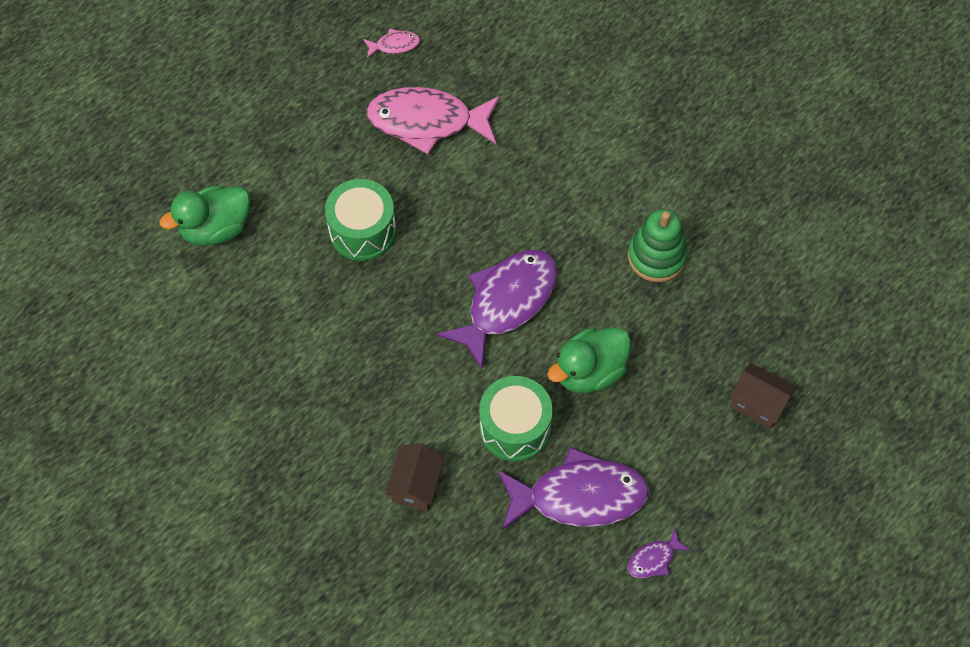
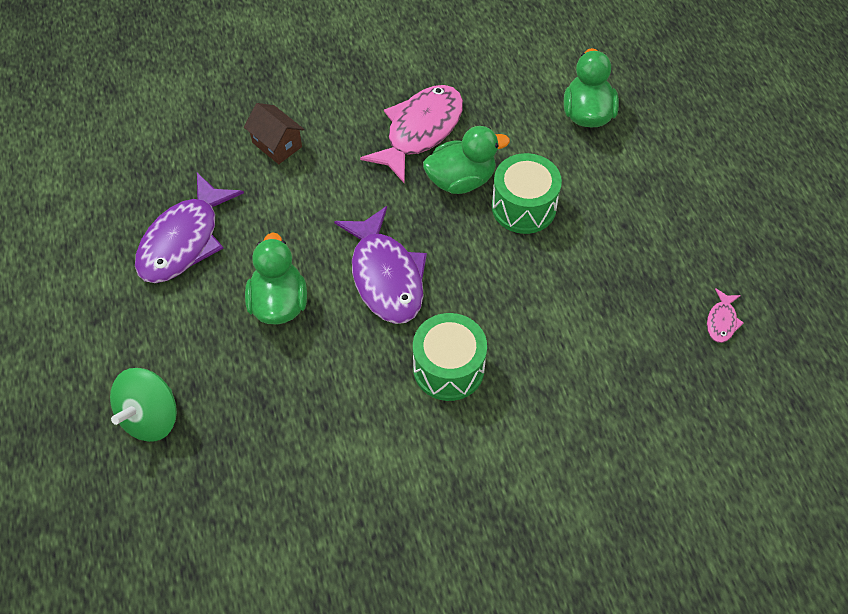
camera: 120 degrees right, 5 degrees down
(362, 296) = (461, 180): none -> green duck
(427, 121) = (614, 306): pink fish -> pink fish (420, 131)
(515, 428) = (272, 226): green drum -> green drum (448, 368)
(654, 559) = (96, 263): purple fish -> none
(656, 256) = (349, 420): green stacking toy -> none
(758, 403) = (151, 417): brown house -> green spinning top

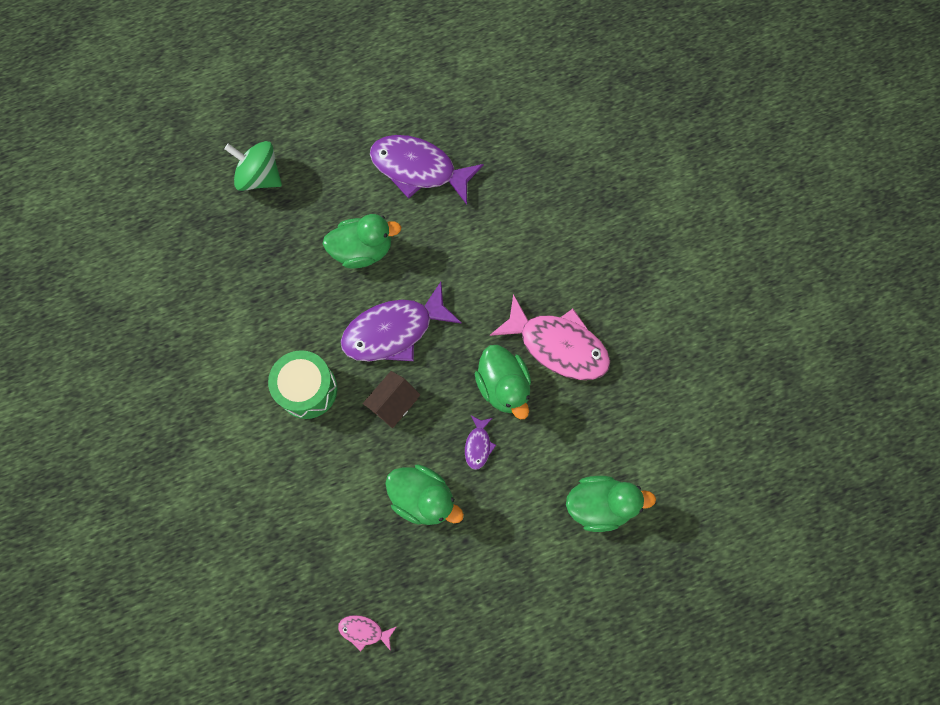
camera: 85 degrees right, 15 degrees up
(277, 145) = (527, 224): brown house -> brown house (393, 404)
(523, 207) = (478, 445): green drum -> purple fish
(579, 259) = (423, 498): none -> green duck

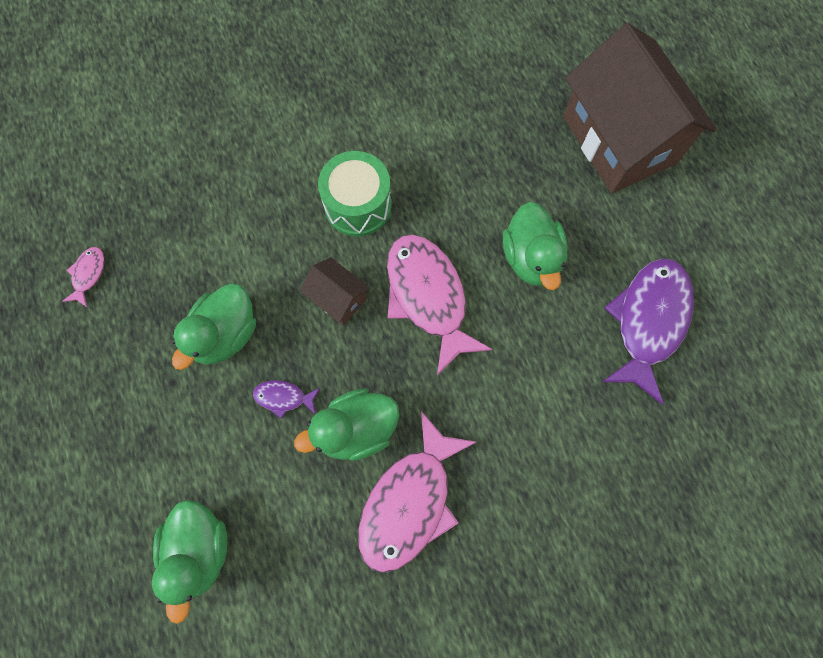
camera: 90 degrees right, 0 degrees up
(260, 177) = (619, 140): green spinning top -> brown house
(394, 330) = (428, 297): purple fish -> pink fish

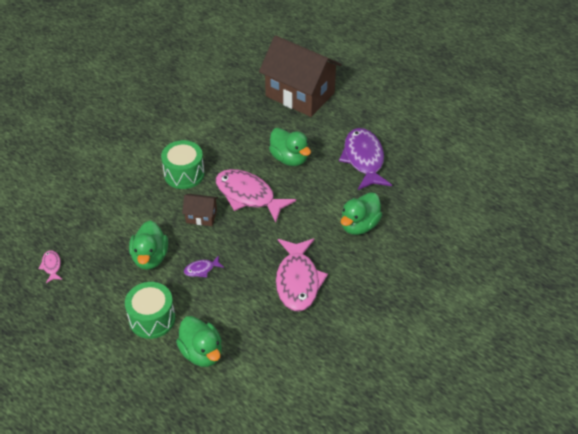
camera: 30 degrees left, 25 degrees down
(167, 447) = (152, 319): none -> green drum
(356, 429) = (249, 265): green duck -> green duck (359, 225)

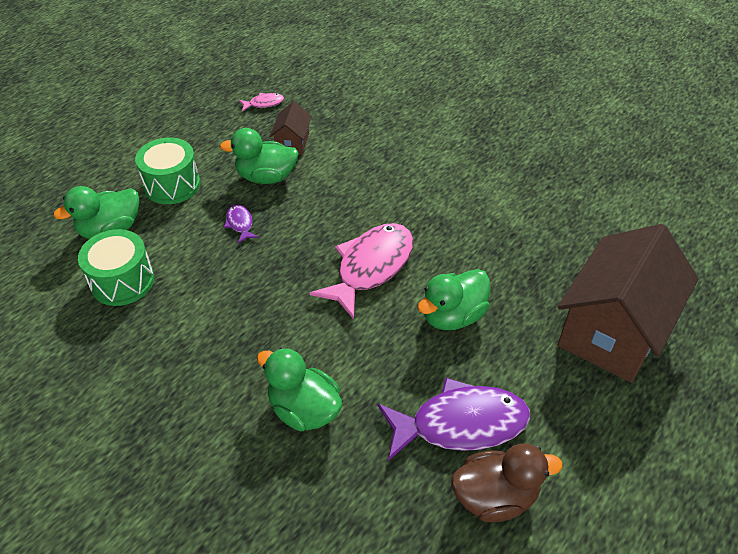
camera: 90 degrees right, 0 degrees up
(184, 174) = (411, 199): green drum -> green drum (122, 281)
(201, 216) = (332, 219): brown house -> brown house (292, 143)
(297, 281) = (202, 325): pink fish -> none
(404, 149) = (495, 496): none -> brown duck

